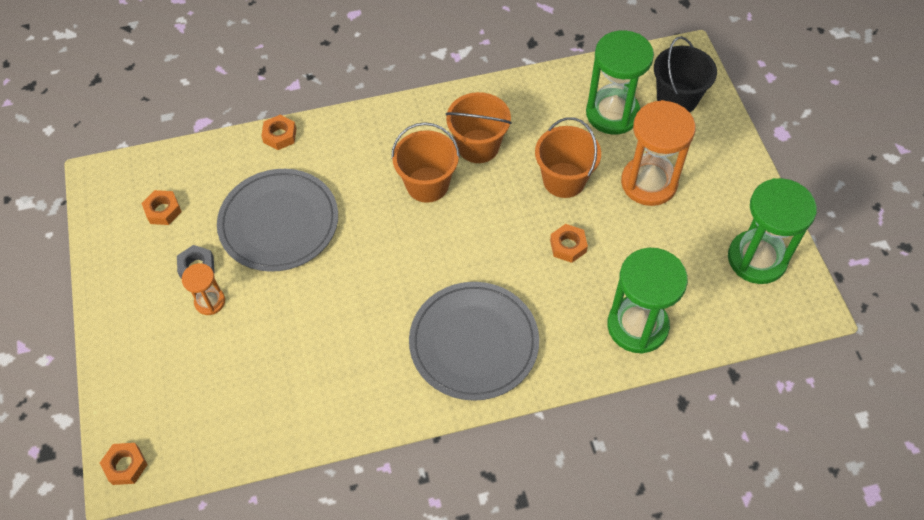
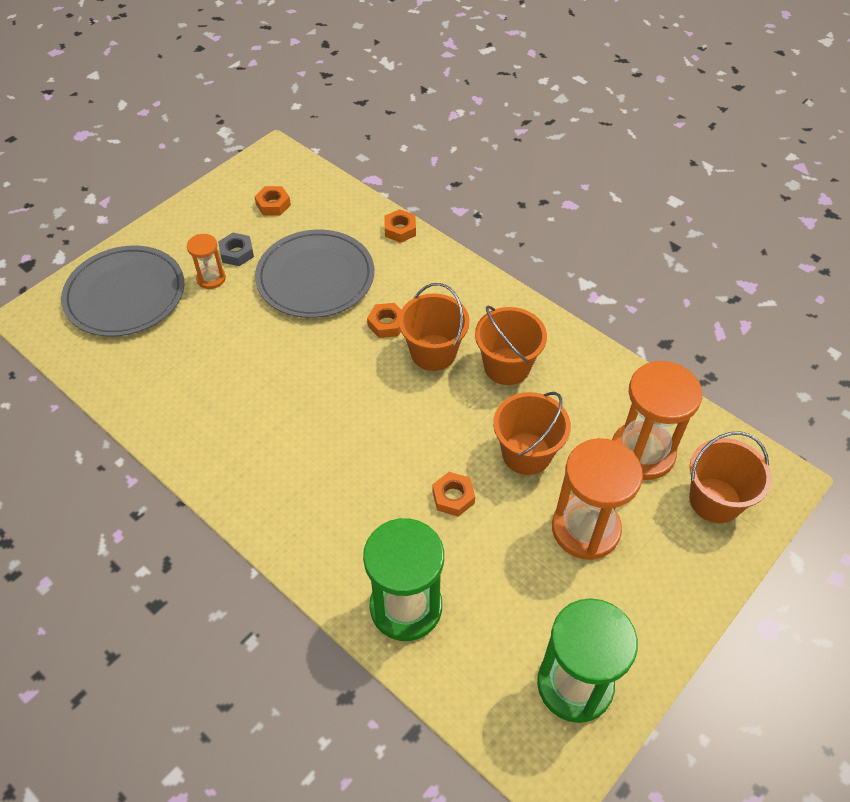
camera: 55 degrees right, 5 degrees down
(125, 466) = (39, 313): orange nut -> orange nut (386, 324)
(474, 342) = (293, 477): grey plate -> grey plate (125, 294)
(612, 113) = (642, 452): green hourglass -> orange hourglass
(677, 99) = (715, 500): black bucket -> orange bucket

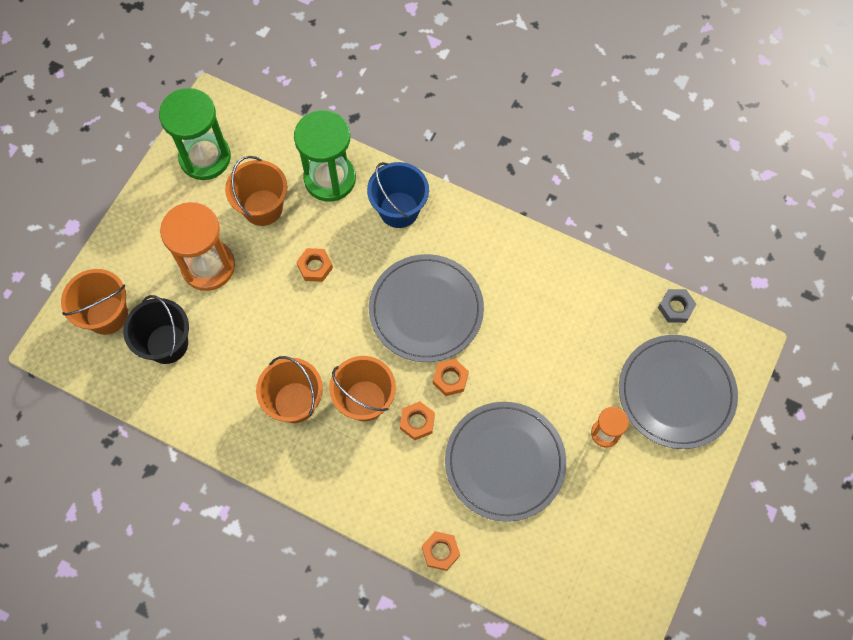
camera: 165 degrees right, 15 degrees up
(237, 253) = (596, 473): grey nut -> grey nut (675, 307)
(273, 204) = (589, 553): orange nut -> orange nut (450, 379)
(329, 542) = (399, 210): none -> blue bucket
(339, 421) = (426, 310): none -> grey plate
(526, 453) = (263, 319): orange bucket -> orange bucket (263, 207)
(642, 452) = (167, 344): orange hourglass -> black bucket

